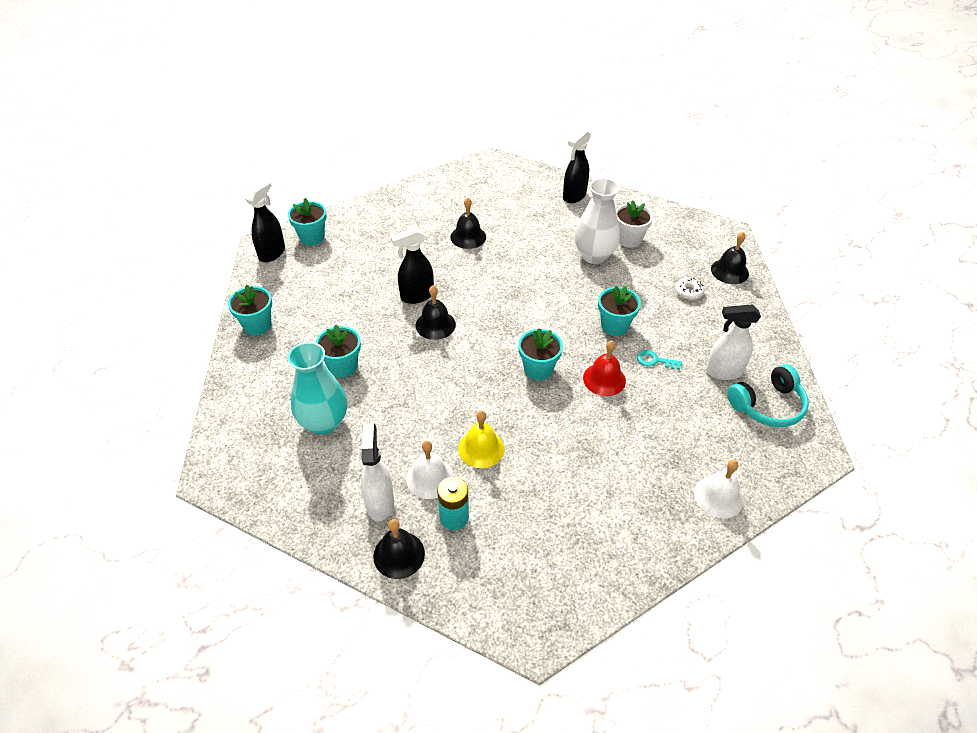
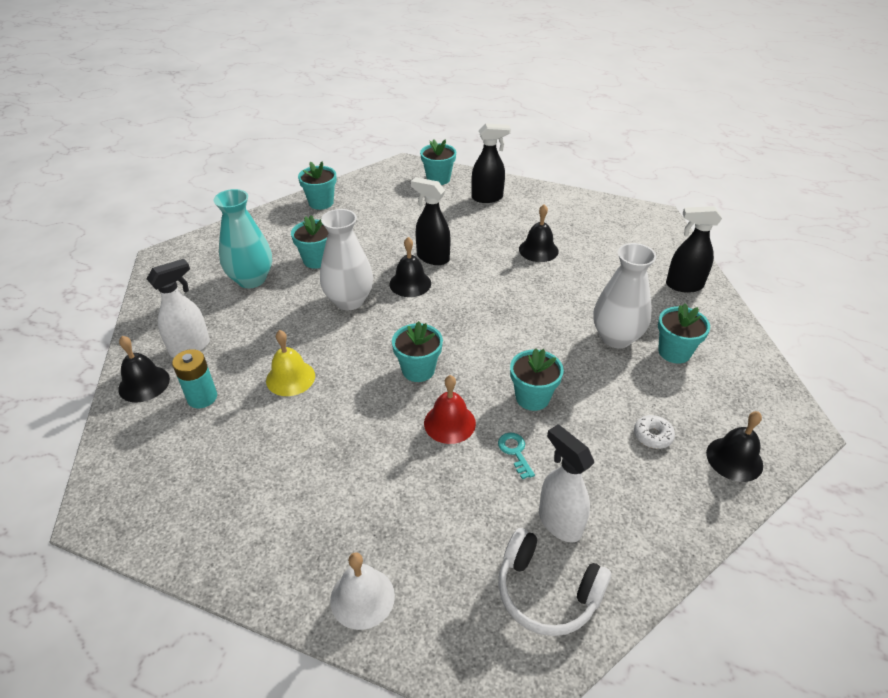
camera: 55 degrees right, 5 degrees down
(272, 253) = (401, 172): black spray bottle -> black spray bottle (487, 198)
(420, 371) = (349, 301): none -> white vase
(430, 478) = (235, 363): white bell -> none
(629, 239) = (674, 352): white flower pot -> turquoise flower pot
(767, 405) = (547, 592): turquoise headphones -> white headphones

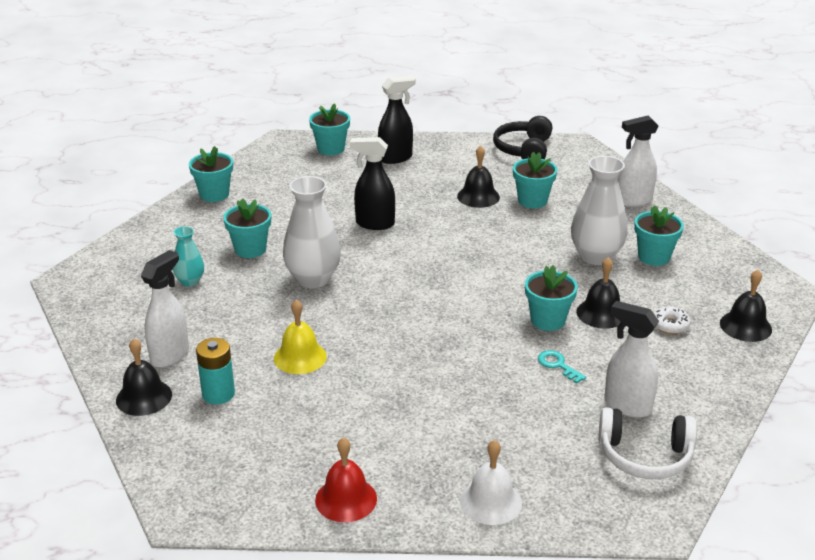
camera: 20 degrees left, 10 degrees down
(251, 279) = (190, 281): turquoise vase -> turquoise vase, size x0.55
(410, 283) = (366, 251): black bell -> black bell (601, 313)
(418, 370) = (425, 322): turquoise flower pot -> turquoise flower pot (532, 201)
(449, 423) = (484, 357): red bell -> red bell (346, 499)
(605, 211) = (524, 150): none -> black headphones
(683, 285) = (633, 201): black spray bottle -> white spray bottle

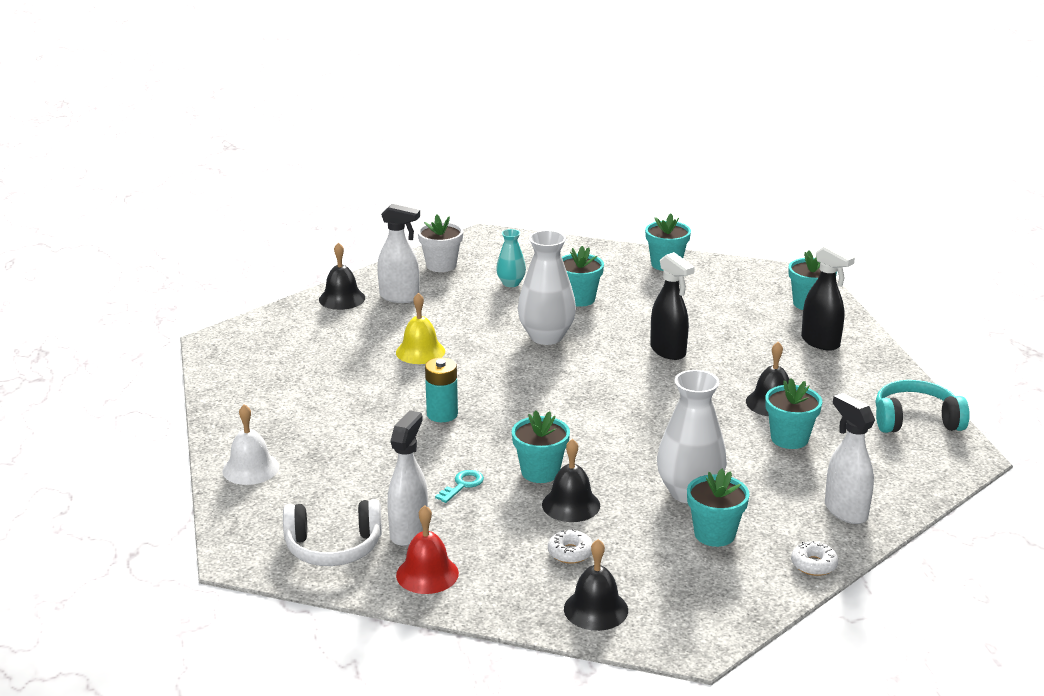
camera: 75 degrees right, 5 degrees down
(115, 318) = (441, 265): none -> white flower pot
(218, 394) = (356, 326): turquoise battery -> turquoise battery (442, 414)
(346, 499) = (241, 402): red bell -> red bell (427, 574)
(374, 224) = (668, 351): black spray bottle -> black spray bottle turned 150 degrees clockwise
(524, 150) = (915, 420): black headphones -> turquoise headphones
(645, 456) = (333, 547): white headphones -> white headphones turned 90 degrees counterclockwise
(696, 227) = (813, 565): none -> white donut

